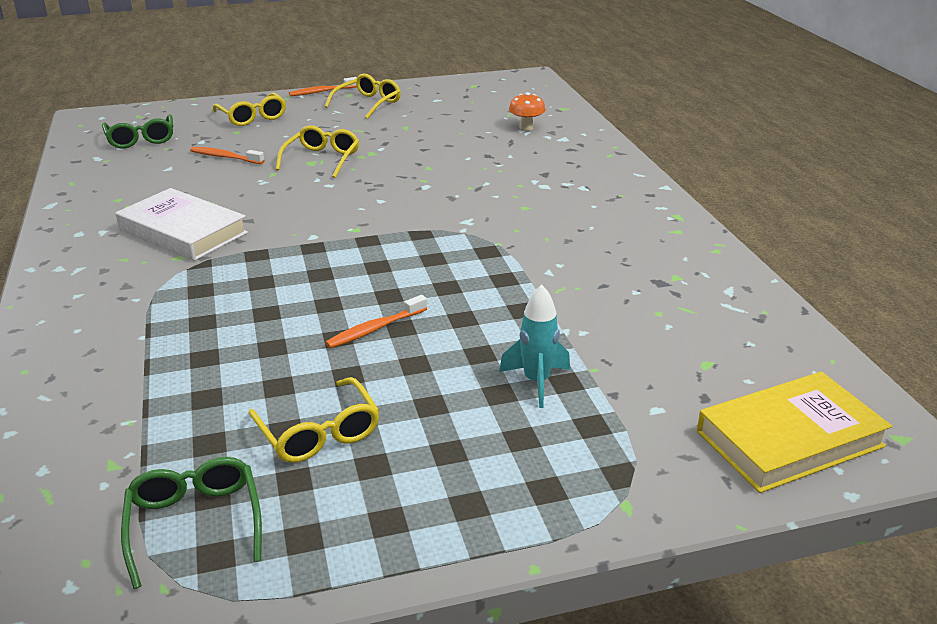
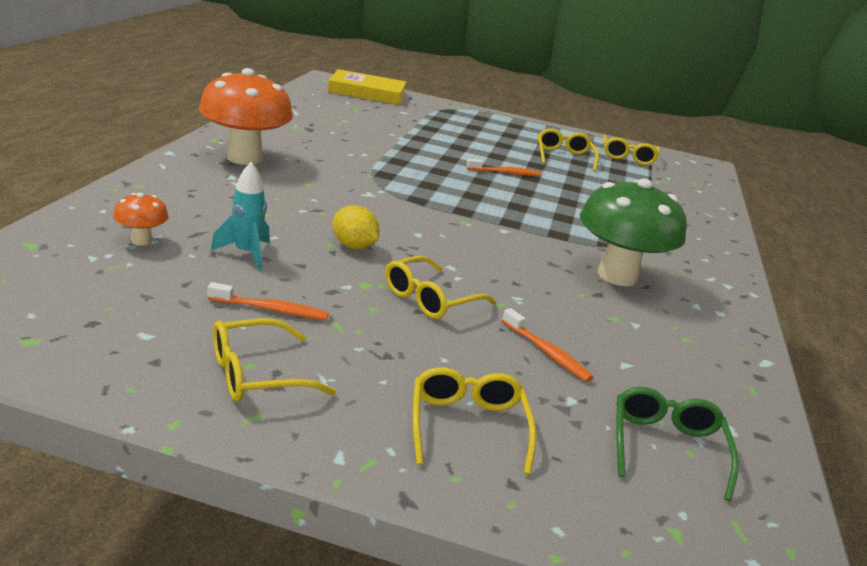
camera: 155 degrees left, 5 degrees down
(183, 231) = (617, 276): white book -> green mushroom
(195, 523) = (628, 157): green glasses -> yellow glasses
(322, 92) = (291, 450): orange toothbrush -> orange toothbrush (271, 309)
(411, 172) = (353, 246): none -> yellow lemon
(536, 382) = (444, 133): turquoise rocket -> turquoise rocket (246, 254)
(616, 209) = (244, 158): none -> orange mushroom

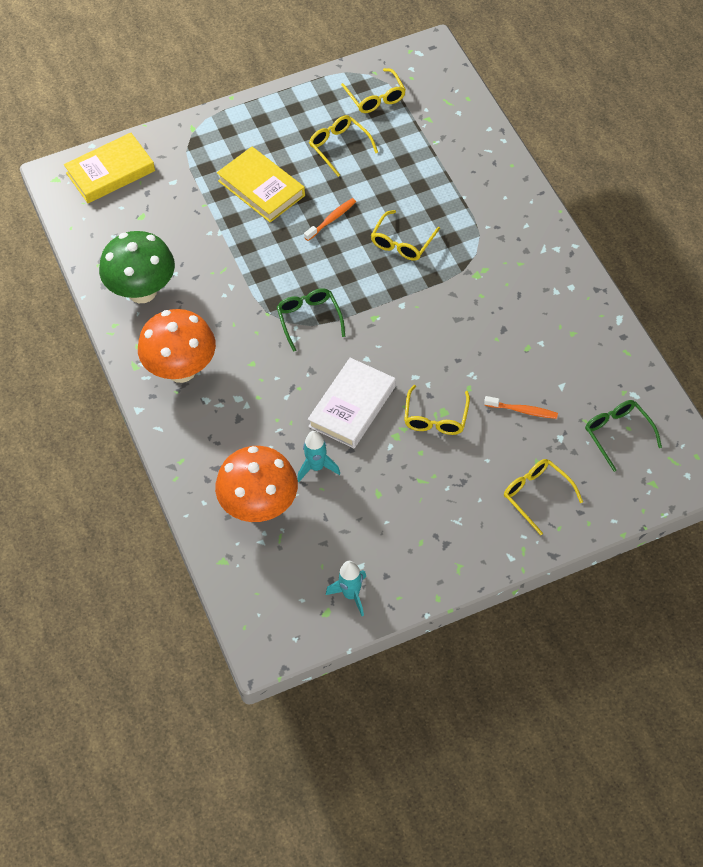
camera: 30 degrees left, 30 degrees up
(85, 347) = (351, 595): none -> turquoise rocket
(141, 240) = (260, 507): orange mushroom -> orange mushroom, size x2.26
(256, 374) = (430, 544): yellow glasses -> yellow glasses (402, 243)
(271, 309) = (383, 498): orange toothbrush -> none
(353, 246) = (352, 406): yellow lemon -> white book
(401, 194) = (309, 319): none -> green glasses
(468, 140) = (261, 188): none -> yellow book
(617, 276) = (497, 298): green mushroom -> green mushroom (142, 291)

